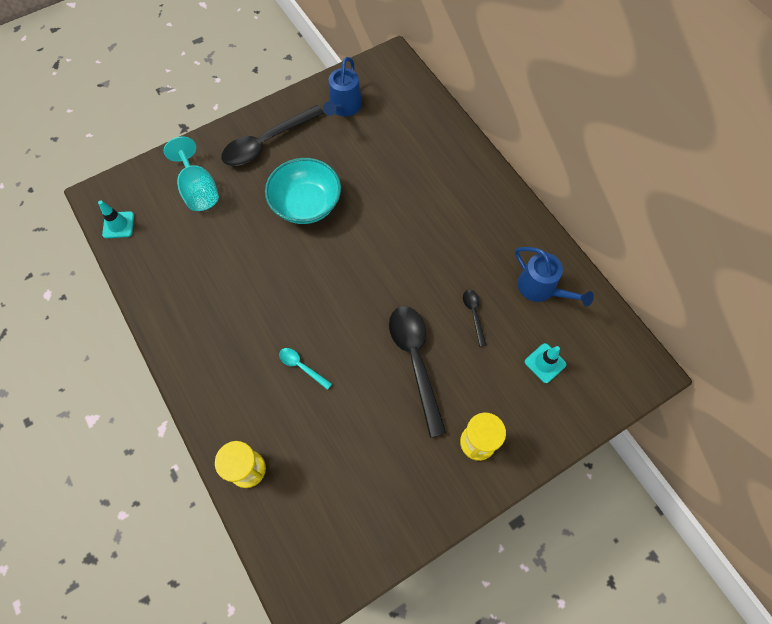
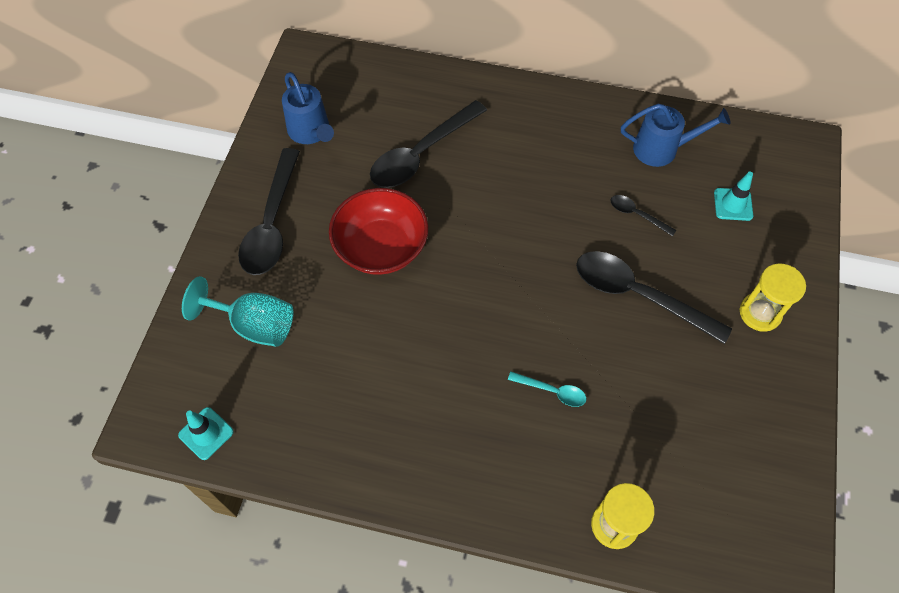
camera: 45 degrees left, 5 degrees down
(301, 366) = (552, 391): turquoise spoon -> turquoise spoon turned 150 degrees counterclockwise
(306, 204) = (381, 247): turquoise bowl -> red bowl
(389, 169) = (421, 154): none -> black spoon

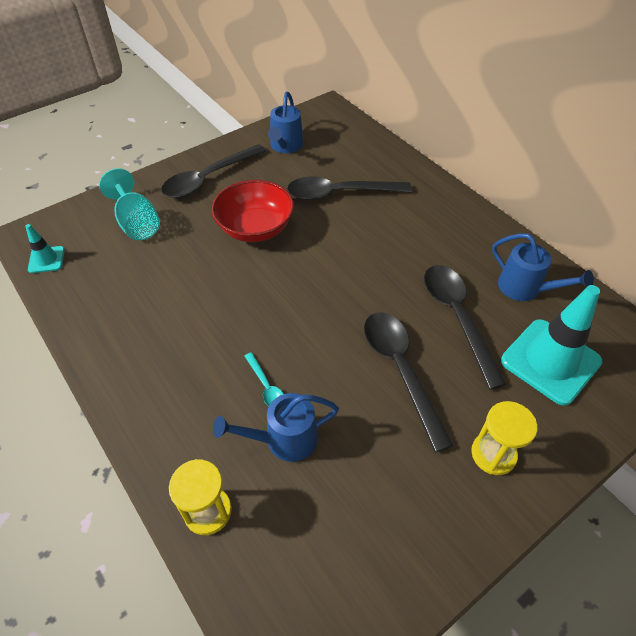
camera: 40 degrees right, 10 degrees down
(611, 423) = (283, 440): none -> blue watering can
(637, 215) = (457, 318): black spoon -> black spoon, size x2.16
(733, 204) = (550, 361): turquoise traffic cone -> turquoise traffic cone, size x2.07

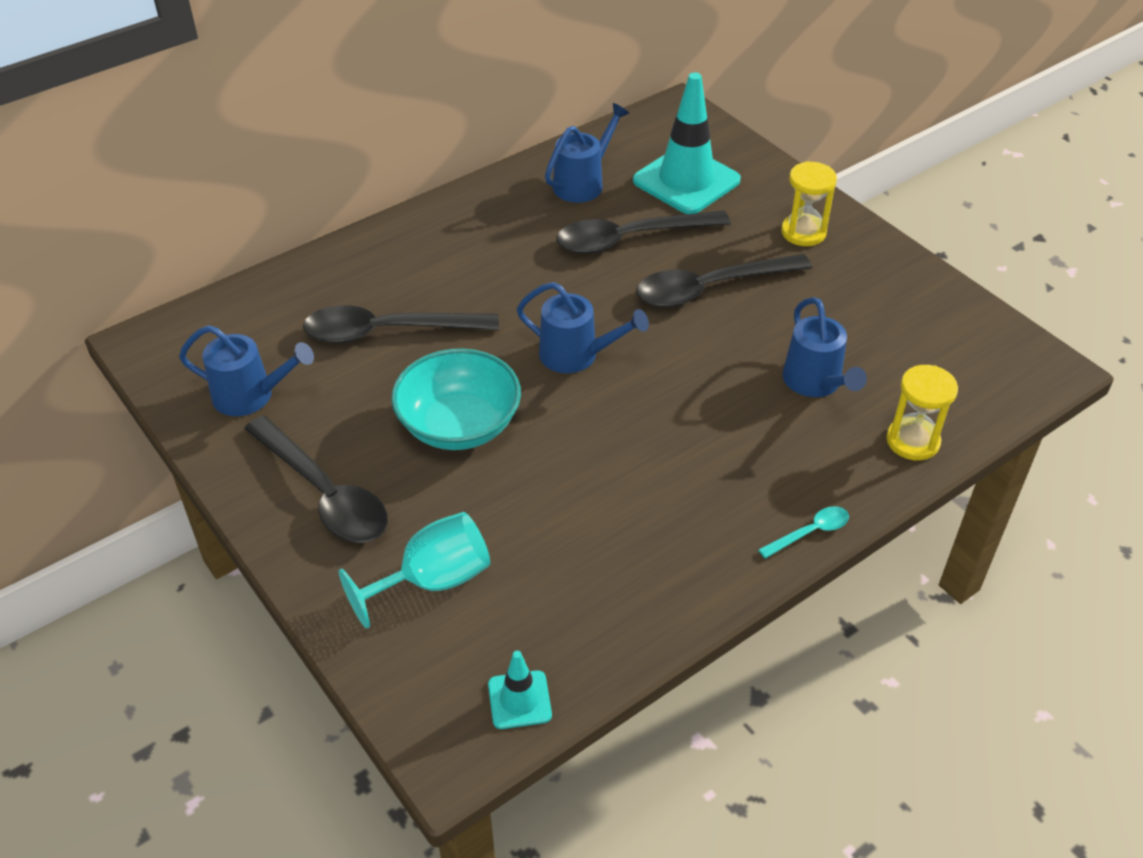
camera: 90 degrees left, 5 degrees down
(255, 228) = (459, 425): red bowl -> turquoise bowl
(266, 386) = (746, 401): turquoise spoon -> turquoise spoon (810, 532)
(318, 284) = (577, 355): none -> blue watering can
(340, 193) = (388, 331): black spoon -> black spoon turned 90 degrees clockwise

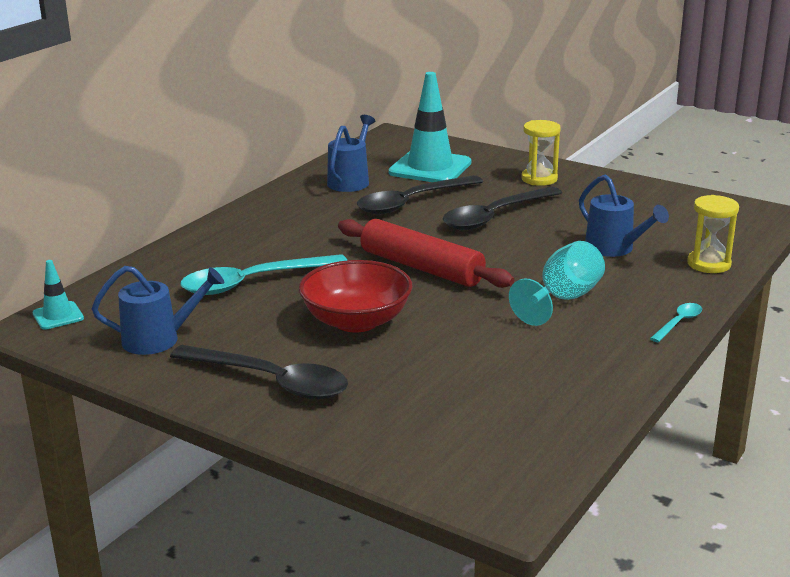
camera: 20 degrees left, 20 degrees down
(388, 331) = (253, 282): black spoon -> turquoise spoon
(432, 581) = (406, 411): turquoise goblet -> turquoise goblet (563, 299)
(459, 425) = (356, 321): turquoise bowl -> red bowl
(519, 700) = (536, 461): turquoise traffic cone -> turquoise traffic cone (58, 316)
(577, 355) = (421, 267): blue watering can -> red rolling pin

